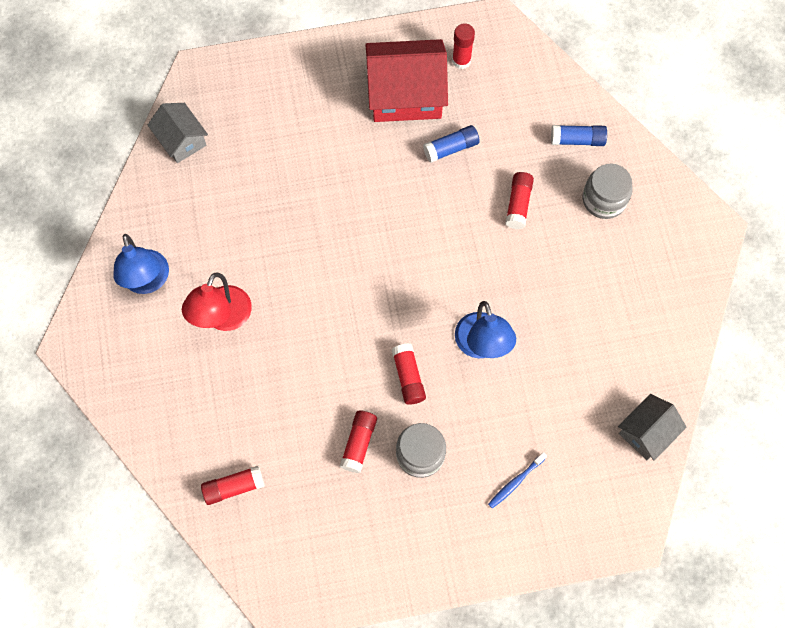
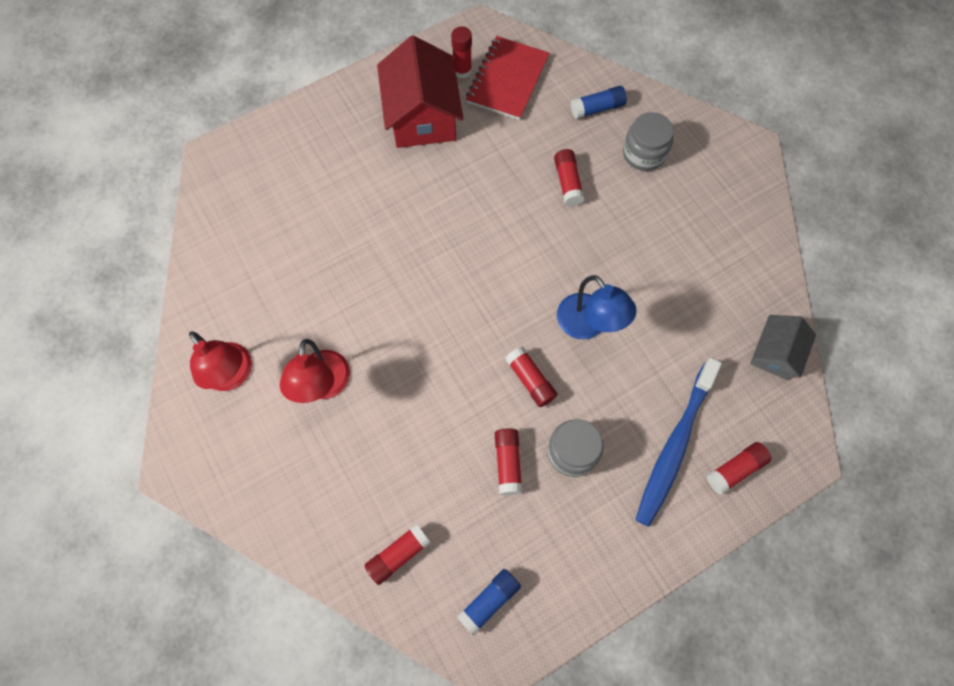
camera: 20 degrees left, 0 degrees up
(147, 281) = (232, 375): blue lamp -> red lamp
(181, 140) = (218, 226): grey house -> none
(405, 94) = (422, 116): red house -> red house turned 75 degrees counterclockwise
(451, 148) = (484, 151): blue glue stick -> blue glue stick (489, 601)
(501, 84) = (507, 80): none -> red notebook
(516, 482) = (675, 445): blue toothbrush -> blue toothbrush, size x2.28
(562, 523) = (735, 469): none -> red glue stick

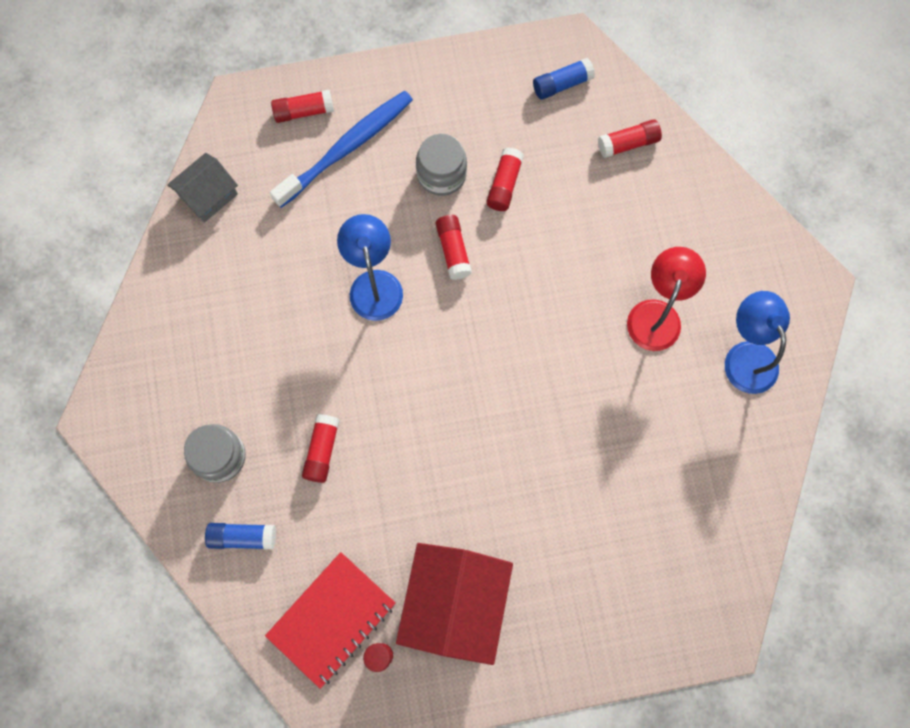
camera: 160 degrees left, 5 degrees up
(232, 375) = (746, 356): red lamp -> blue lamp

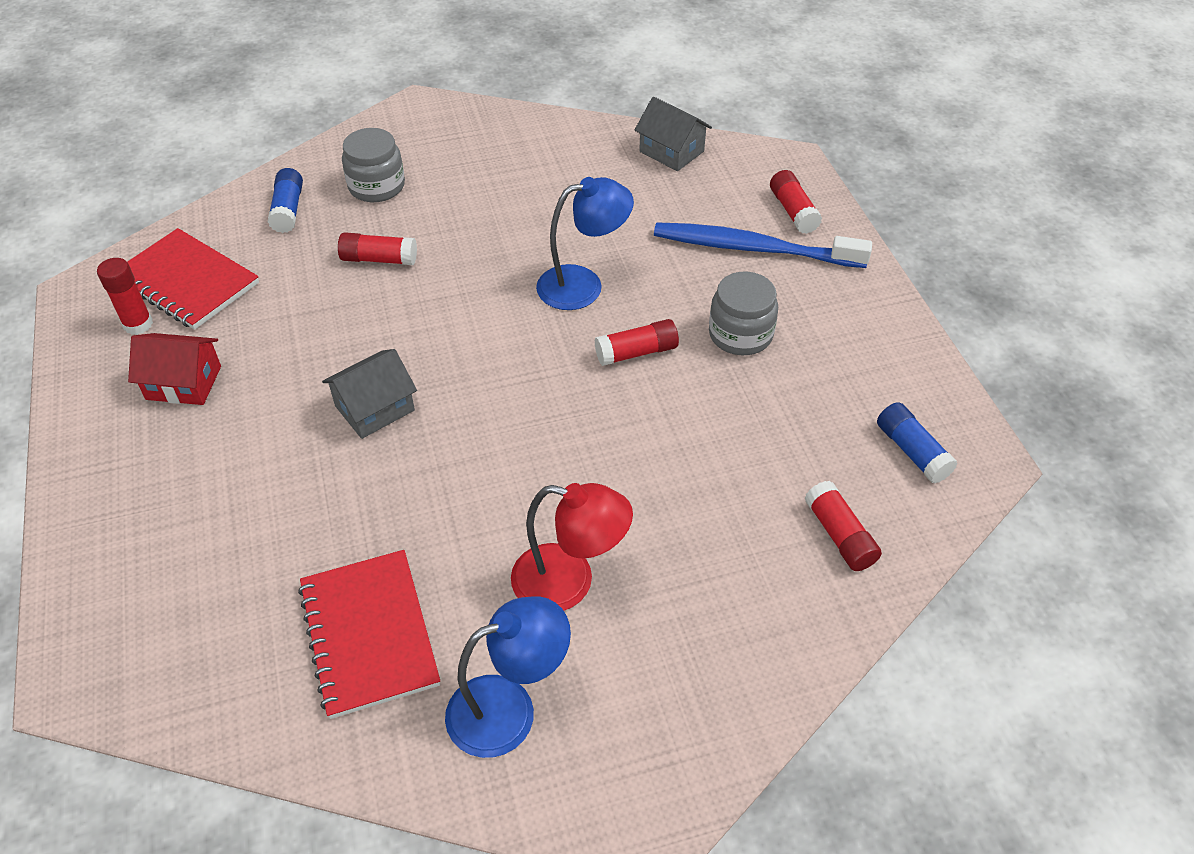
camera: 85 degrees right, 25 degrees down
(346, 148) = (754, 249): blue toothbrush -> blue toothbrush turned 150 degrees clockwise
(455, 603) = (184, 383): red house -> red house, size x0.57
(494, 447) = (374, 408): none -> grey house
(504, 184) = (740, 397): red glue stick -> none
(692, 443) = (369, 634): none -> red notebook

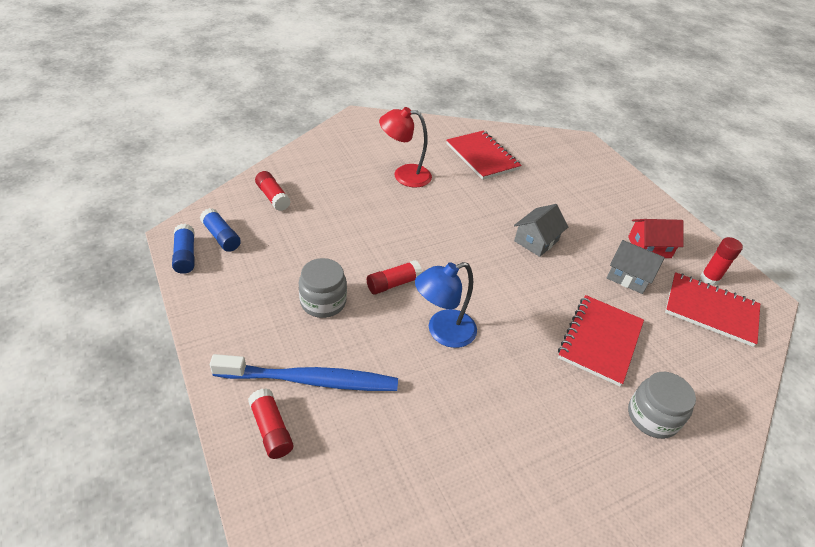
camera: 165 degrees right, 5 degrees down
(288, 210) = (701, 381): blue glue stick -> blue glue stick (185, 255)
(379, 259) = (600, 340): red glue stick -> red notebook
(509, 708) = (417, 139): blue lamp -> none
(671, 151) = (396, 505): grey house -> grey house (628, 276)

